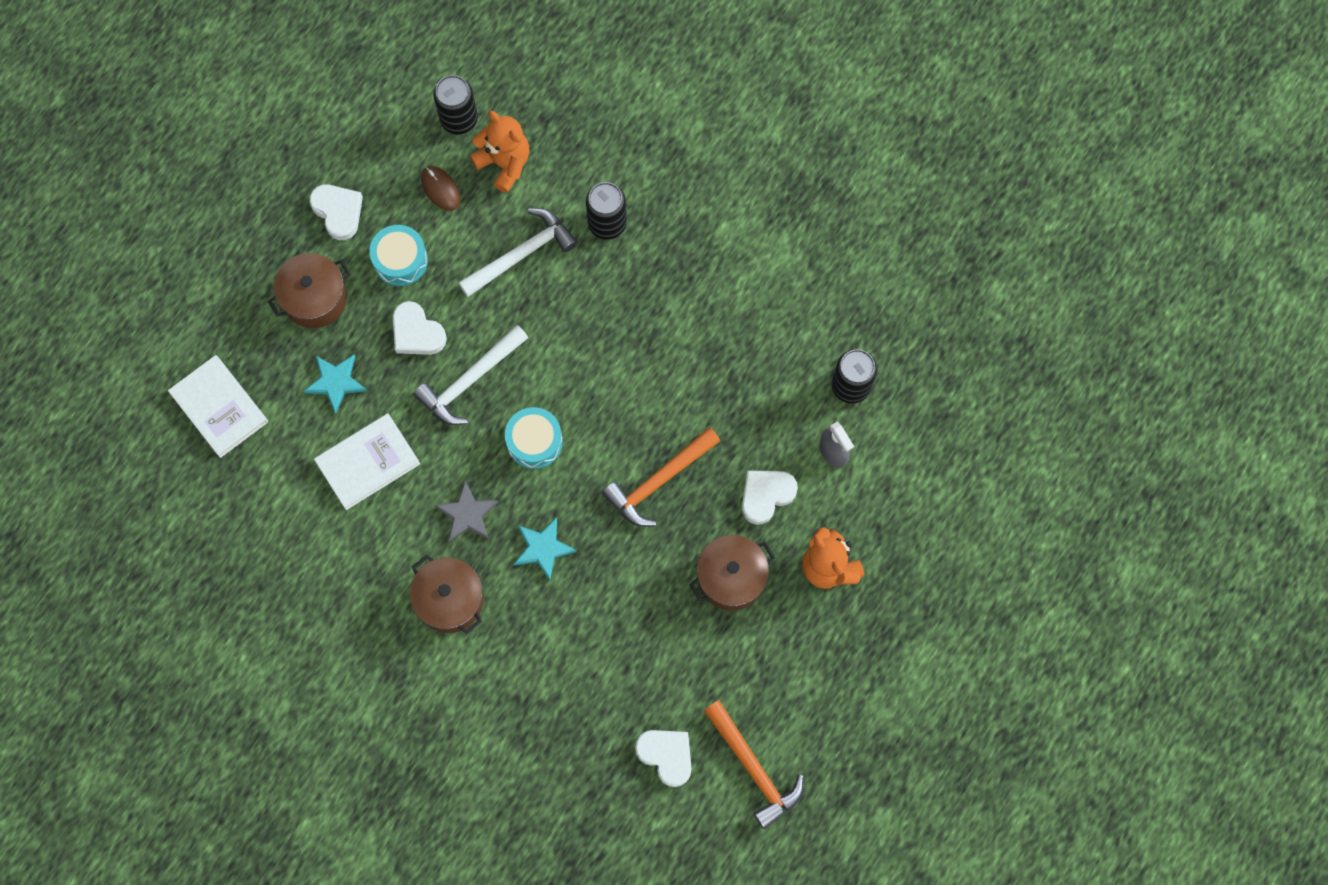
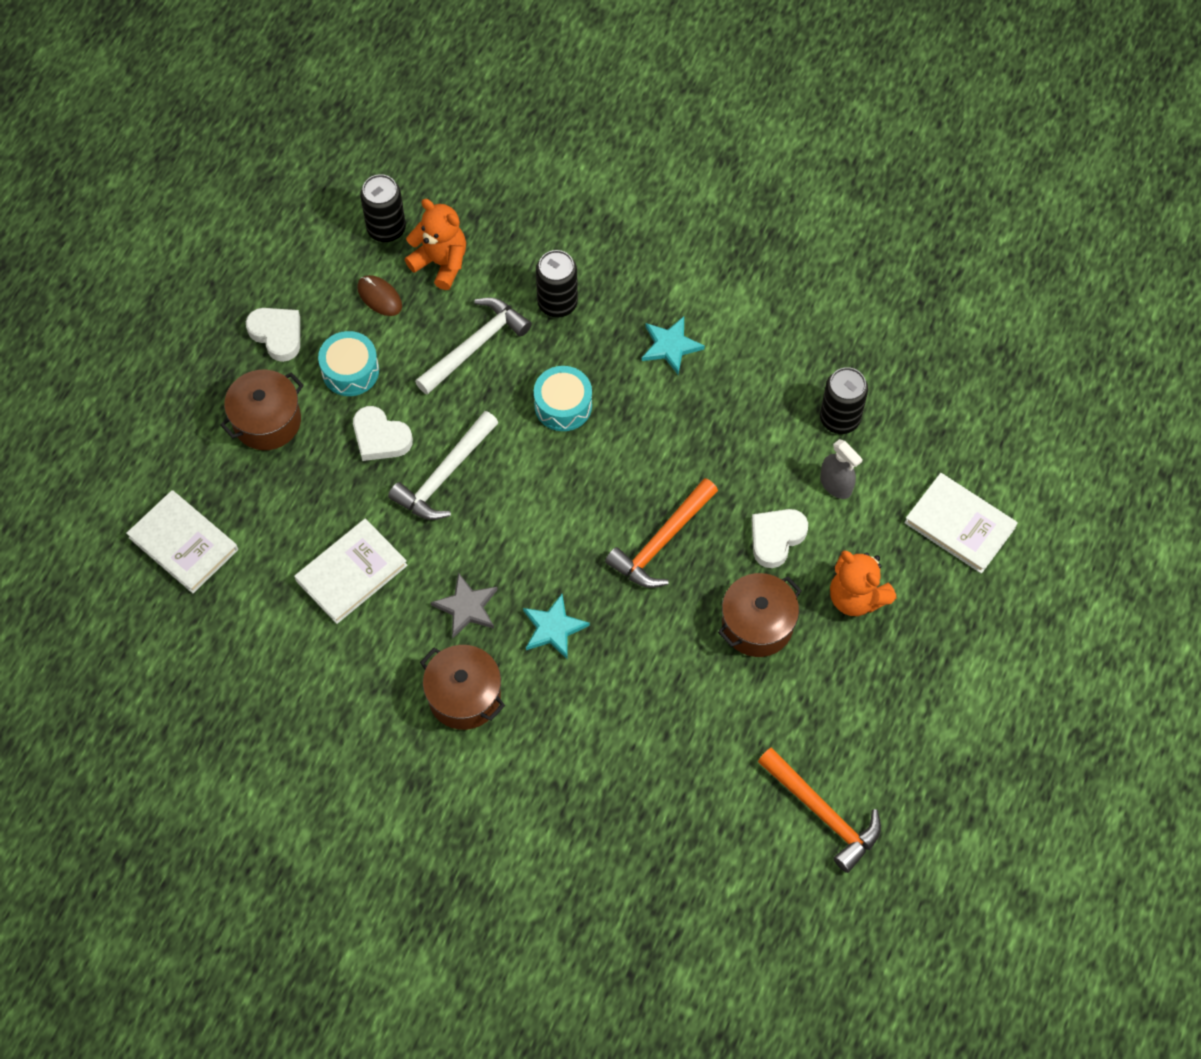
camera: 10 degrees left, 10 degrees down
(335, 382) = (303, 499): turquoise star -> turquoise star (670, 346)
(534, 442) = (524, 524): turquoise drum -> turquoise drum (563, 405)
(666, 755) = (727, 816): white heart -> none
(941, 512) = (959, 525): none -> white book

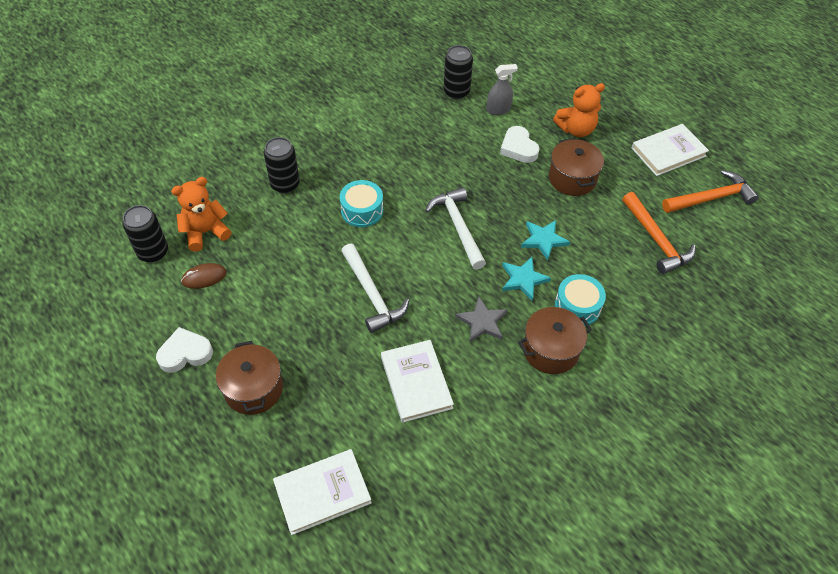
camera: 65 degrees left, 10 degrees down
(350, 371) = (250, 318): turquoise drum -> turquoise drum (577, 306)
(380, 437) = (317, 321): white heart -> none
(475, 345) = (284, 239): white hammer -> white hammer (458, 227)
(662, 542) = (491, 200): orange hammer -> orange hammer (656, 240)
(670, 346) = (356, 143): turquoise star -> turquoise star (543, 240)
(959, 525) = (553, 72): white book -> white book (668, 152)

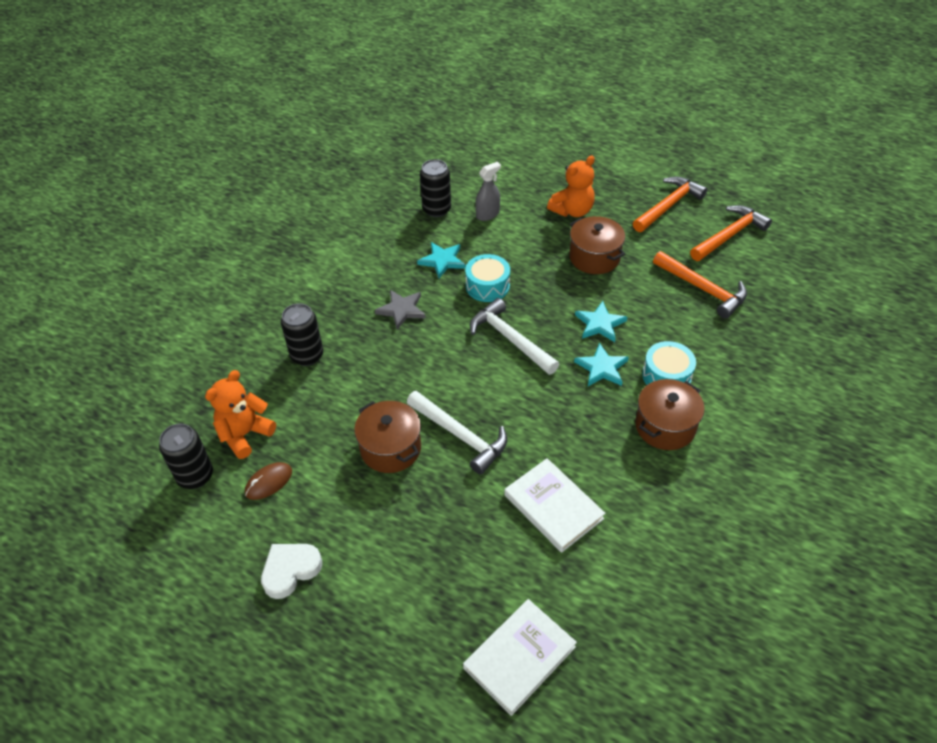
camera: 20 degrees left, 5 degrees down
(253, 389) = (387, 579): brown pot -> brown pot (390, 448)
(362, 210) = (404, 355): turquoise drum -> turquoise drum (487, 286)
(437, 139) = (442, 261): none -> turquoise star
(482, 322) = (585, 423): grey star -> grey star (401, 310)
(518, 148) = (527, 244): white heart -> none
(668, 152) = (668, 206): white book -> orange hammer

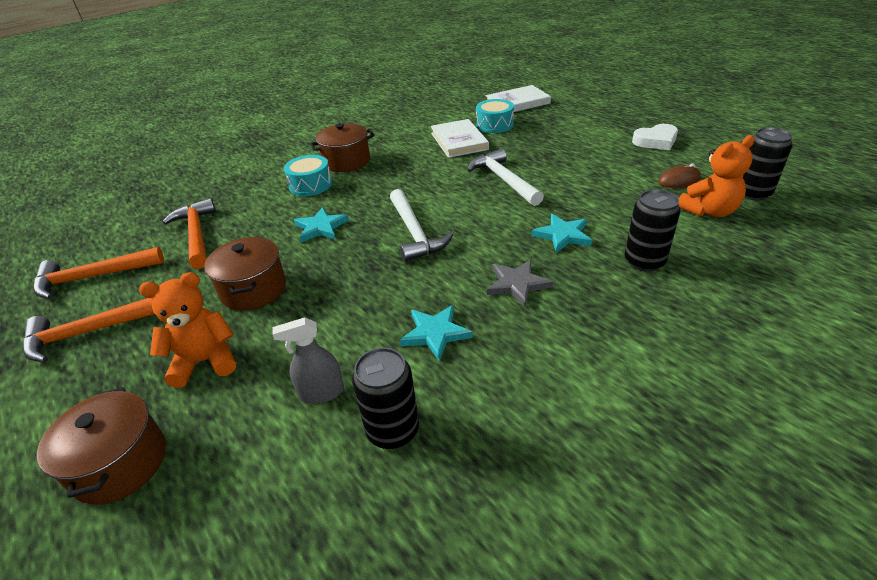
camera: 155 degrees left, 10 degrees down
(390, 448) = (566, 182): brown pot -> brown pot (120, 463)
(487, 286) = (400, 287): turquoise drum -> turquoise drum (494, 125)
(602, 368) = (354, 198): turquoise star -> turquoise star (562, 235)

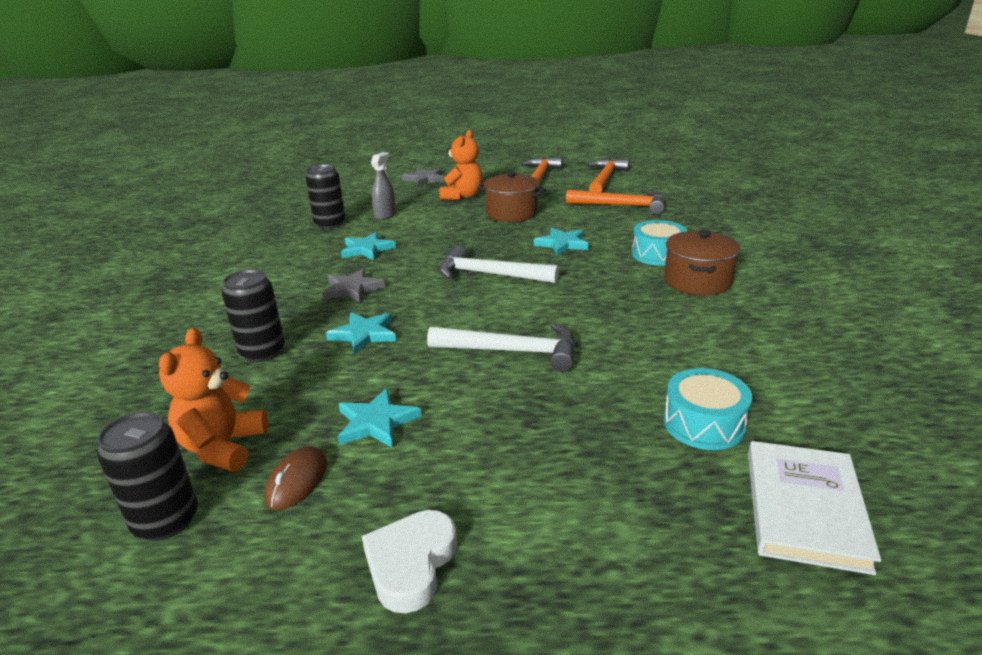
camera: 125 degrees right, 10 degrees down
(120, 463) = (424, 179): brown pot -> grey star
(459, 141) = (671, 367): white book -> none
(617, 184) = (376, 422): none -> turquoise star

